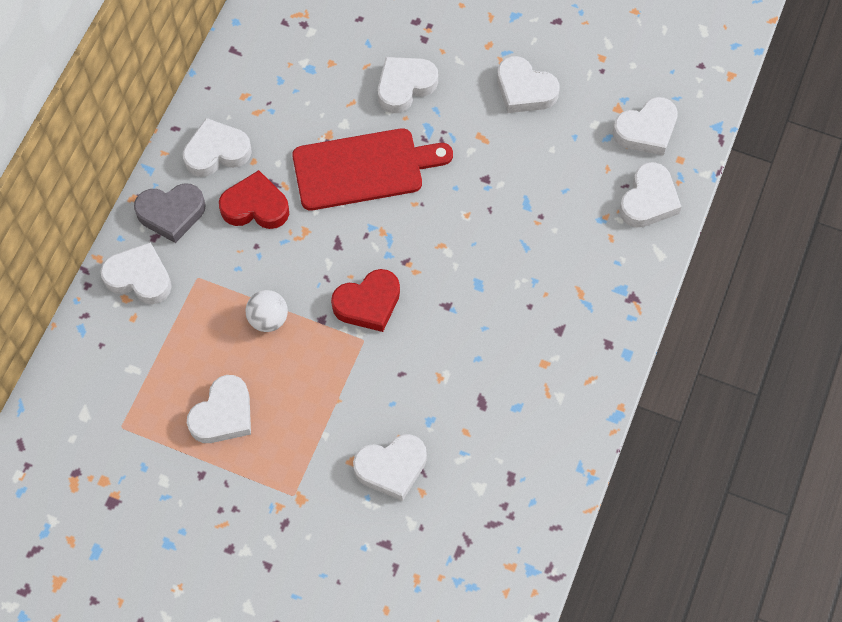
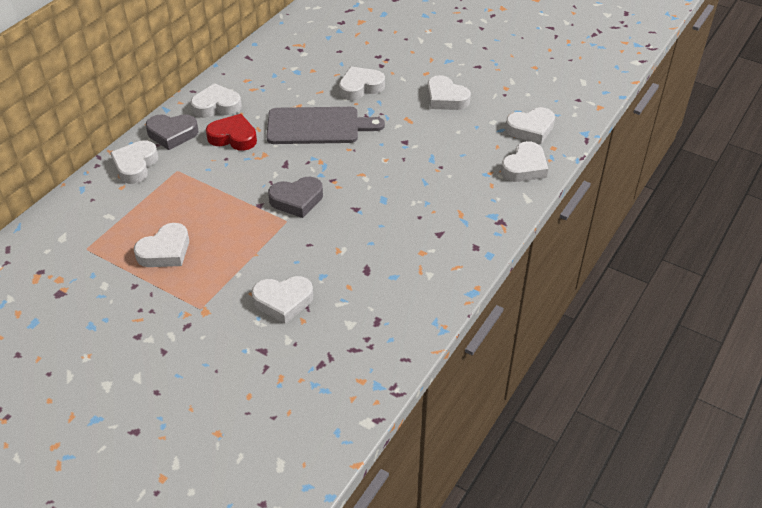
camera: 10 degrees right, 20 degrees down
(139, 277) = (135, 165): white heart -> white heart turned 105 degrees counterclockwise
(268, 319) = (220, 200): white ball -> none
(363, 168) = (317, 126): red cutting board -> grey cutting board
(368, 303) = (297, 200): red heart -> grey heart

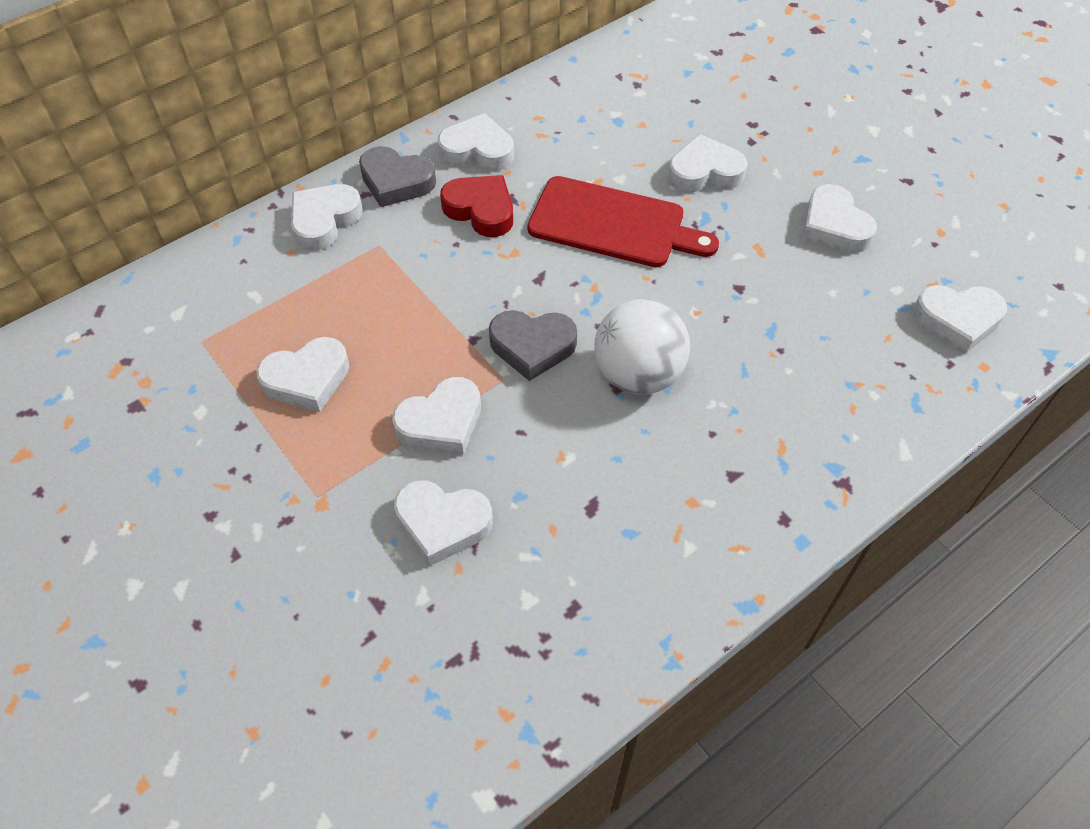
camera: 20 degrees right, 10 degrees up
(317, 126) = (613, 224): grey cutting board -> red cutting board
(365, 198) = (638, 374): none -> white ball
(524, 167) = (921, 390): white heart -> white heart (441, 422)

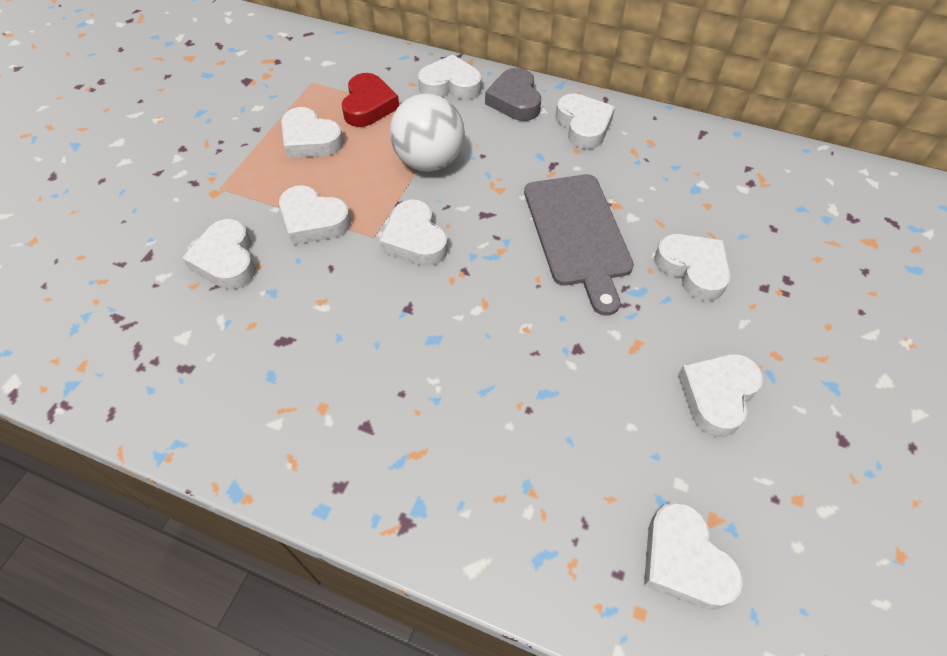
camera: 60 degrees right, 0 degrees up
(481, 210) = (526, 153): red heart -> red heart (369, 106)
(532, 346) = (415, 239): grey heart -> white heart
(613, 224) = (578, 234): red cutting board -> grey cutting board
(638, 374) = (431, 316): white ball -> white ball (429, 161)

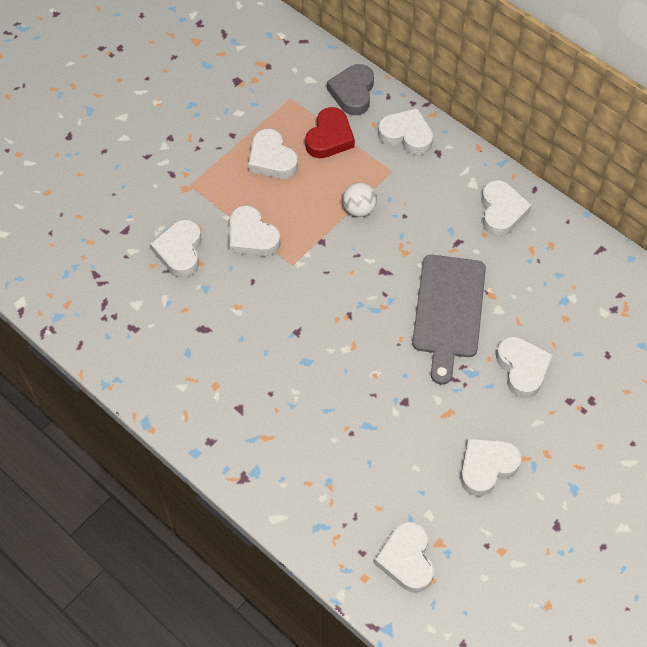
camera: 20 degrees right, 5 degrees up
(415, 239) = (322, 277): white heart -> none
(429, 161) = (359, 209): white ball -> white ball, size x0.57
(515, 100) = (455, 168): grey heart -> grey heart (353, 93)

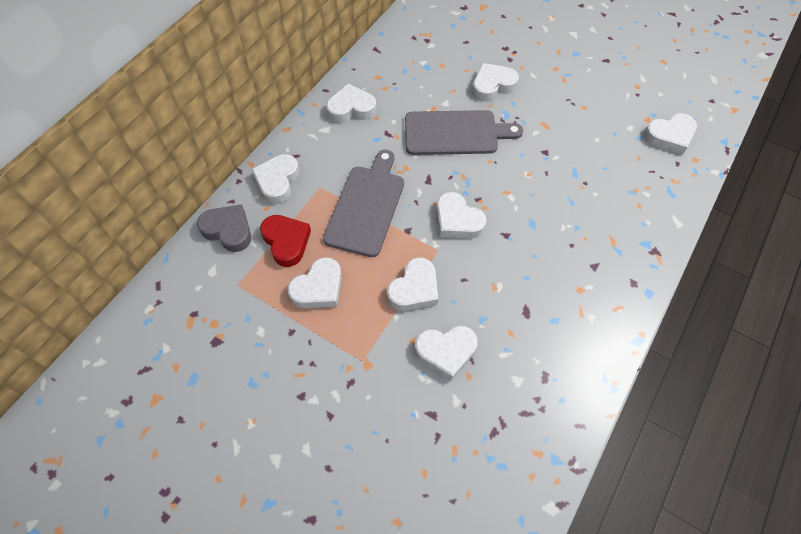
camera: 100 degrees left, 0 degrees up
(329, 138) = (286, 242): red heart -> red heart turned 45 degrees clockwise
(353, 93) = (228, 230): grey heart -> grey heart turned 150 degrees counterclockwise
(359, 209) = (366, 206): white ball -> grey cutting board
(486, 467) = (579, 99): white heart -> white heart (457, 220)

